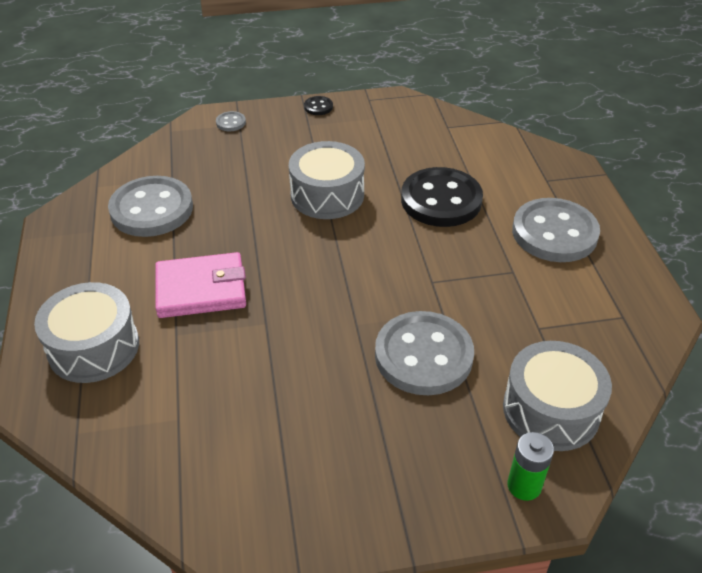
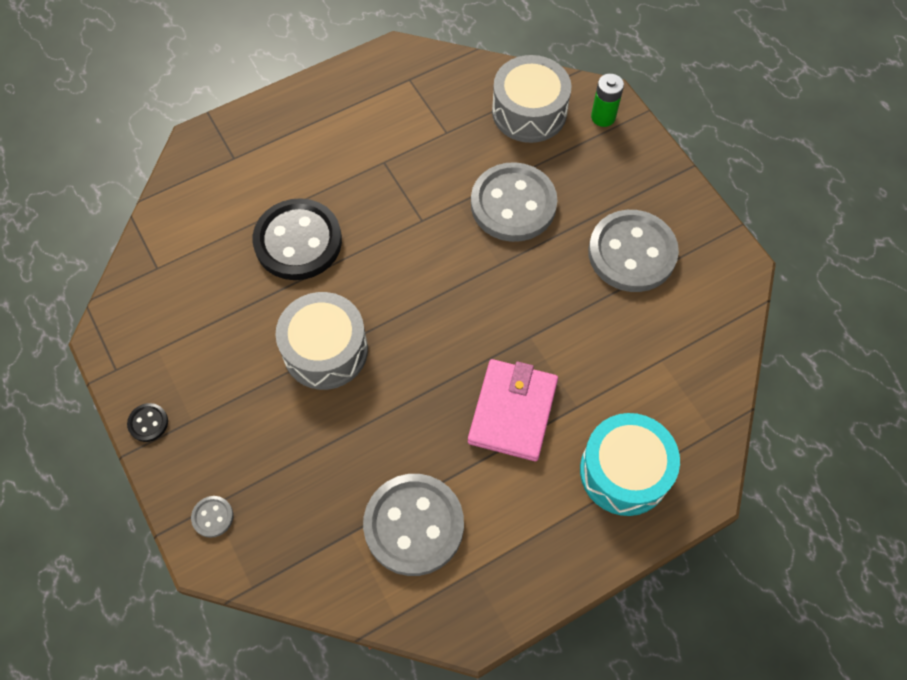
camera: 110 degrees left, 20 degrees up
(94, 347) = (624, 471): grey drum -> turquoise drum
(201, 289) = (513, 412): pink wallet -> pink wallet turned 45 degrees clockwise
(554, 233) = (317, 139): grey button -> grey button (632, 253)

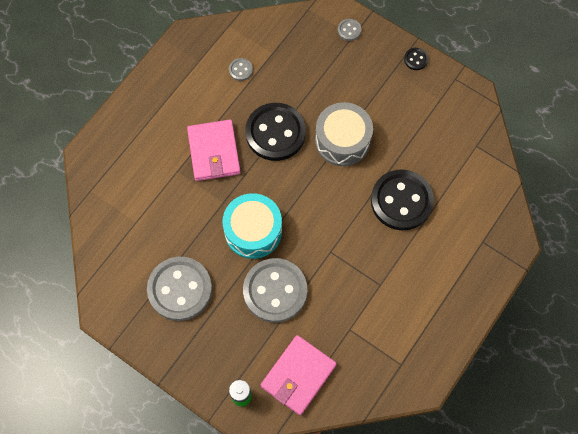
camera: 155 degrees right, 5 degrees up
(412, 401) = (275, 133): none -> black button
(414, 525) = (240, 70): grey button -> grey button, size x0.41
(529, 112) = (298, 375): grey drum -> pink wallet
(624, 471) = (135, 145): turquoise drum -> turquoise drum (253, 231)

